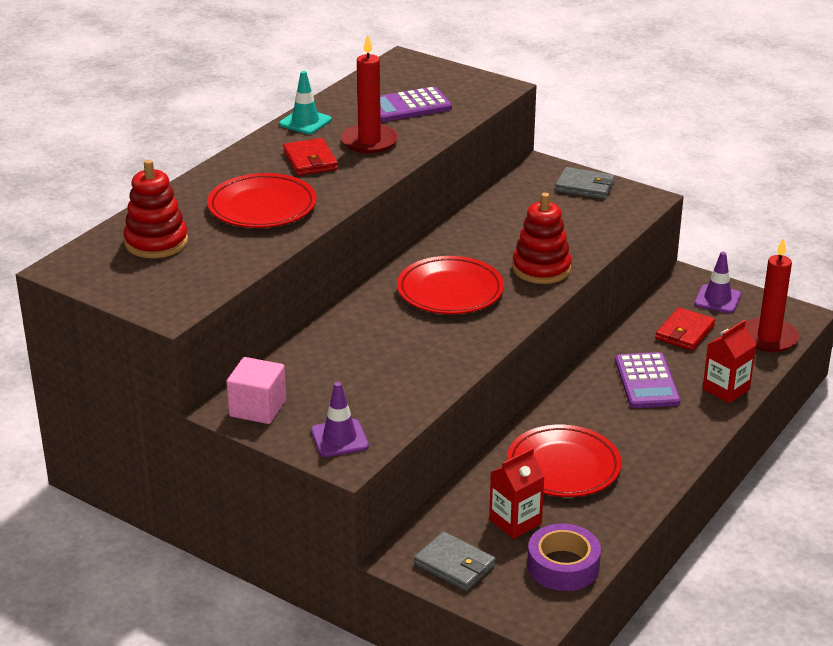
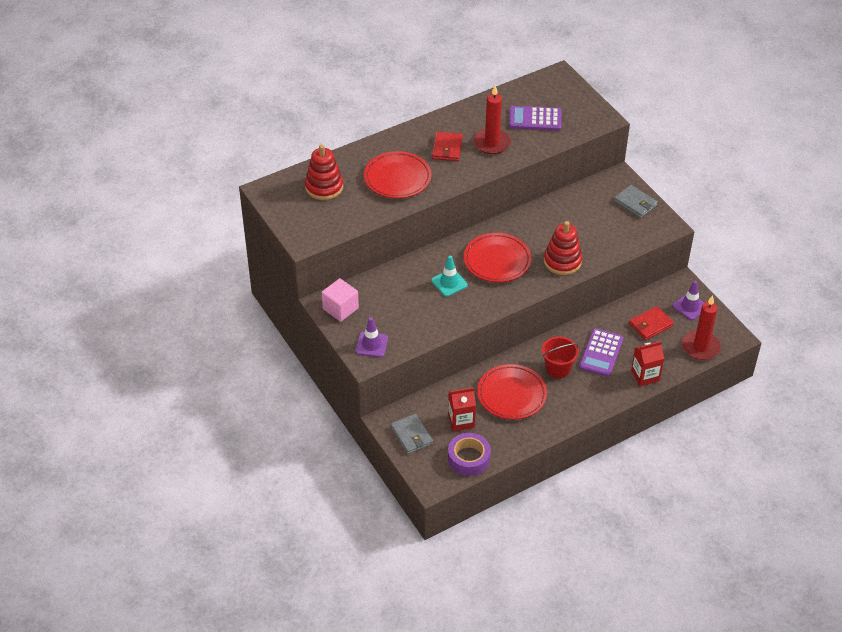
camera: 25 degrees right, 15 degrees up
(305, 122) = (464, 114): turquoise traffic cone -> turquoise traffic cone (449, 283)
(603, 416) = (558, 369): none -> red bucket

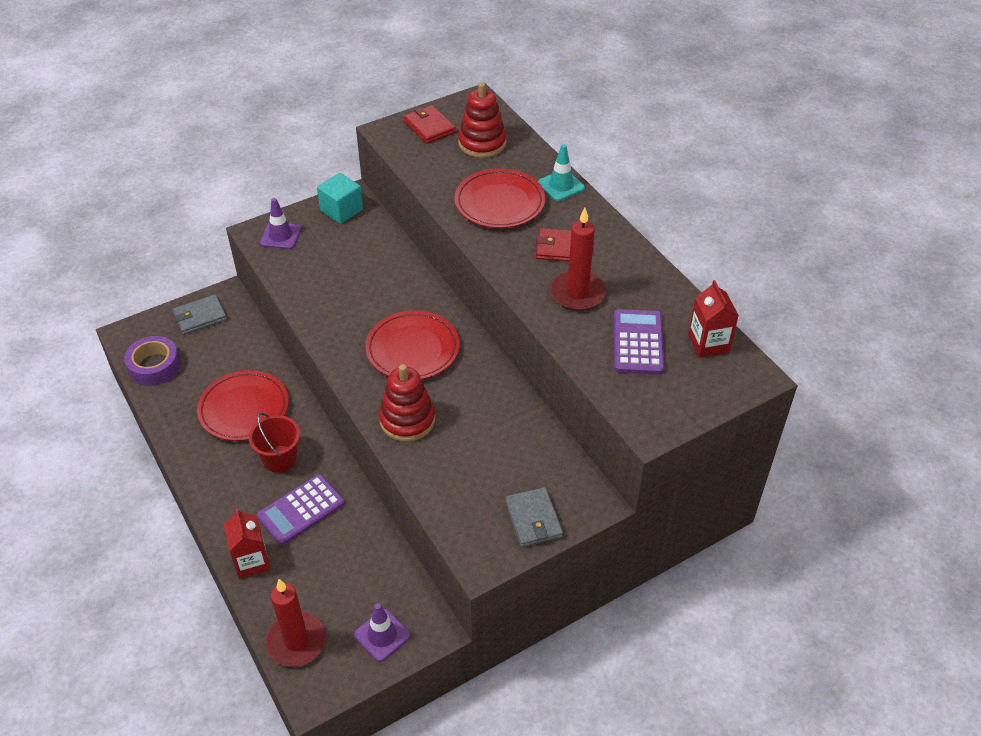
camera: 90 degrees right, 0 degrees up
(340, 308) = (341, 210): pink cube -> turquoise cube
(449, 283) = (375, 302): turquoise traffic cone -> turquoise traffic cone (561, 185)
(461, 421) = (212, 360): red carton -> red carton (708, 343)
(601, 353) = (301, 510): purple calculator -> purple calculator turned 60 degrees counterclockwise
(635, 203) = (533, 519): grey wallet -> grey wallet turned 60 degrees counterclockwise
(650, 325) = (348, 576): red wallet -> red wallet (429, 127)

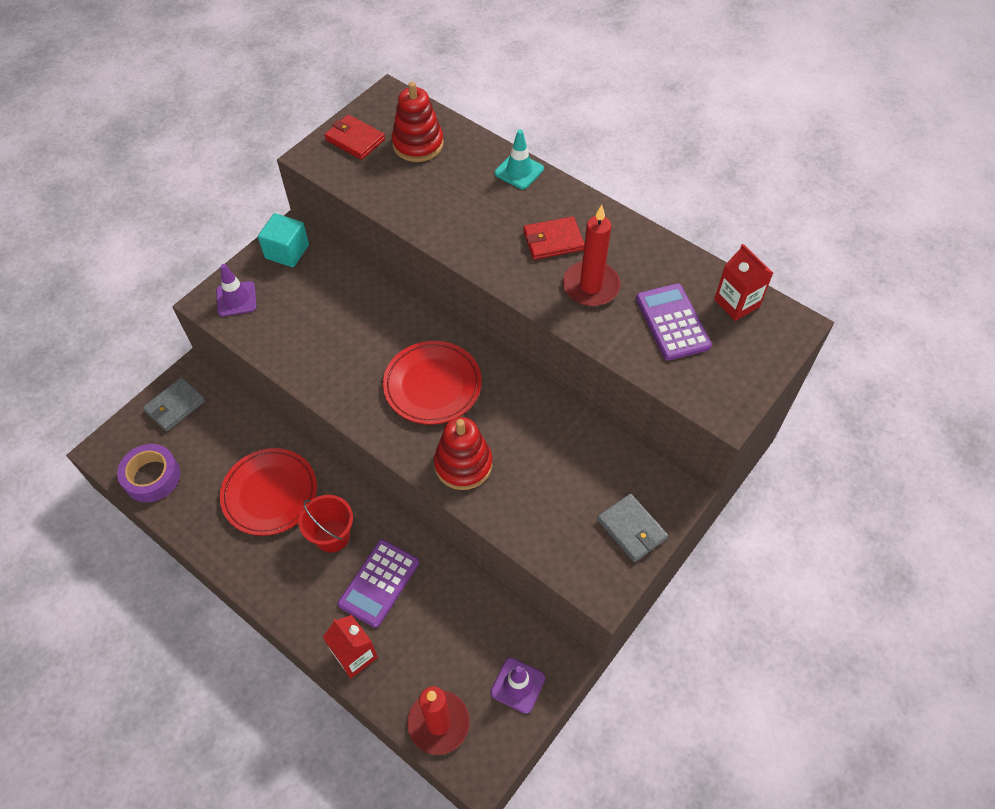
camera: 20 degrees left, 10 degrees up
(499, 203) = (468, 207): red plate -> none

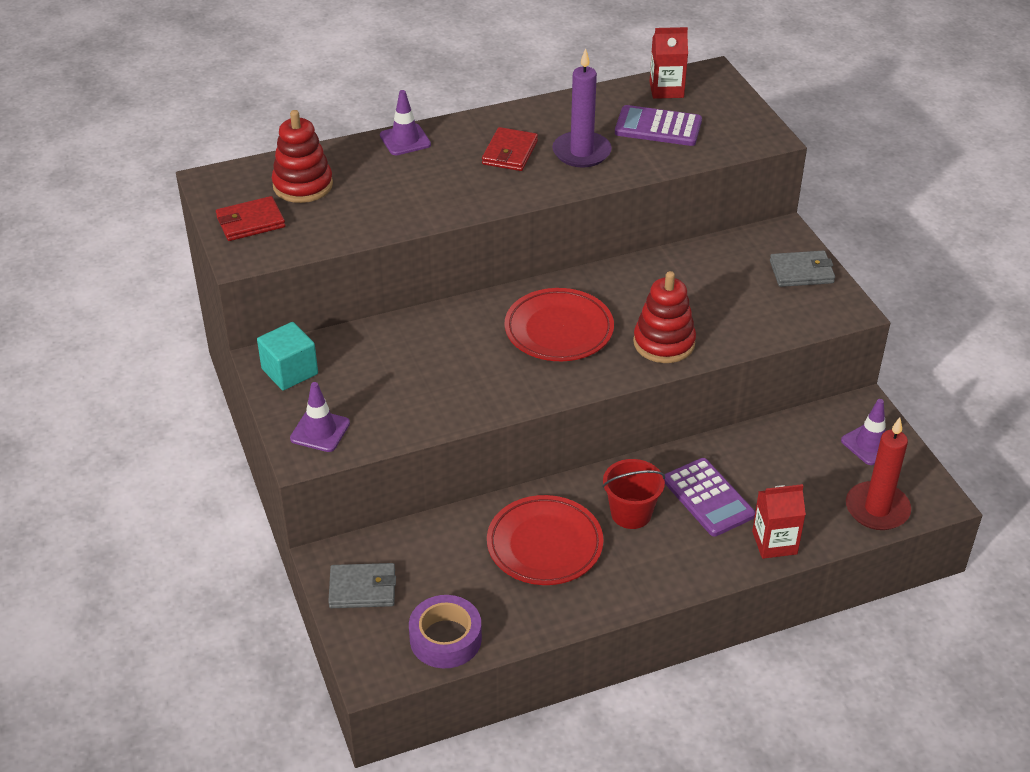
camera: 60 degrees left, 15 degrees down
(175, 406) = (362, 588): grey wallet -> grey wallet turned 75 degrees counterclockwise
(519, 171) = (405, 140): turquoise traffic cone -> purple traffic cone
(591, 286) = (581, 152): red candle -> purple candle

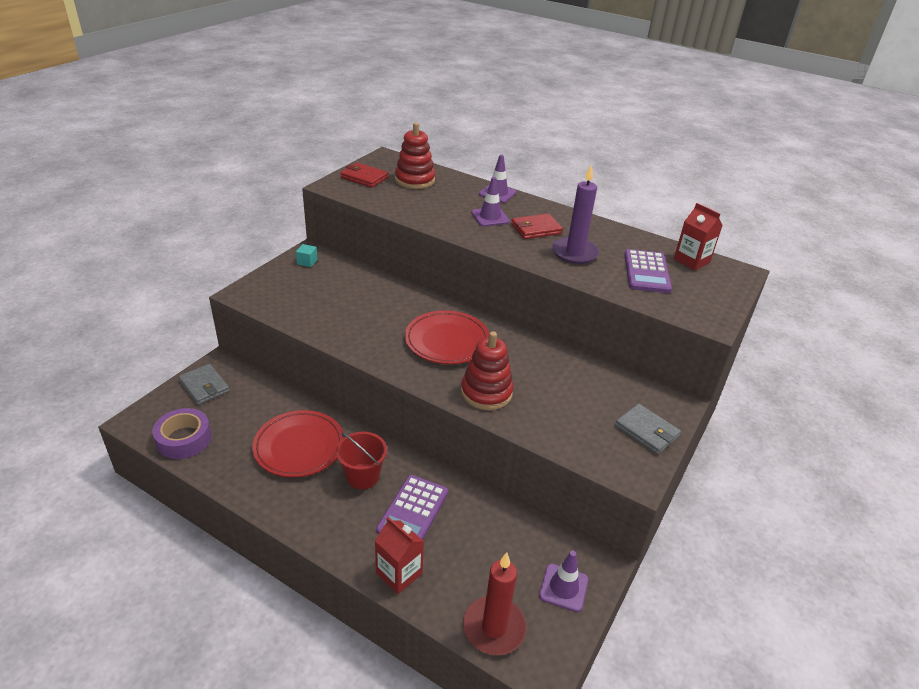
camera: 50 degrees right, 5 degrees down
(289, 371) = (307, 262): turquoise cube -> turquoise cube, size x0.55
(320, 431) = (266, 291): purple traffic cone -> purple traffic cone (490, 217)
(658, 127) = (646, 272): purple calculator -> purple calculator turned 150 degrees counterclockwise

